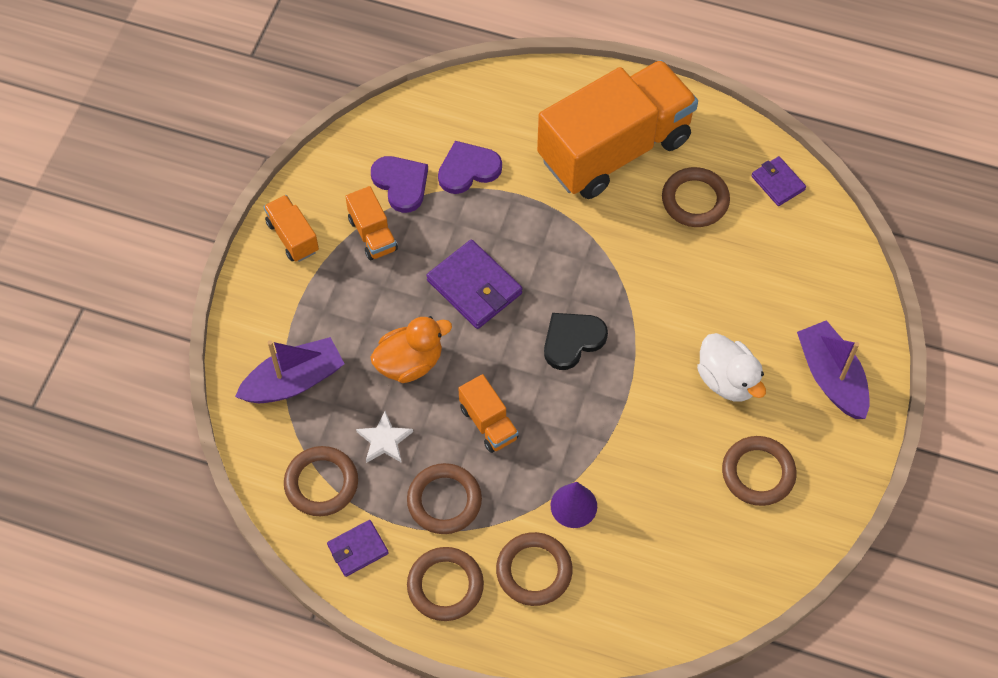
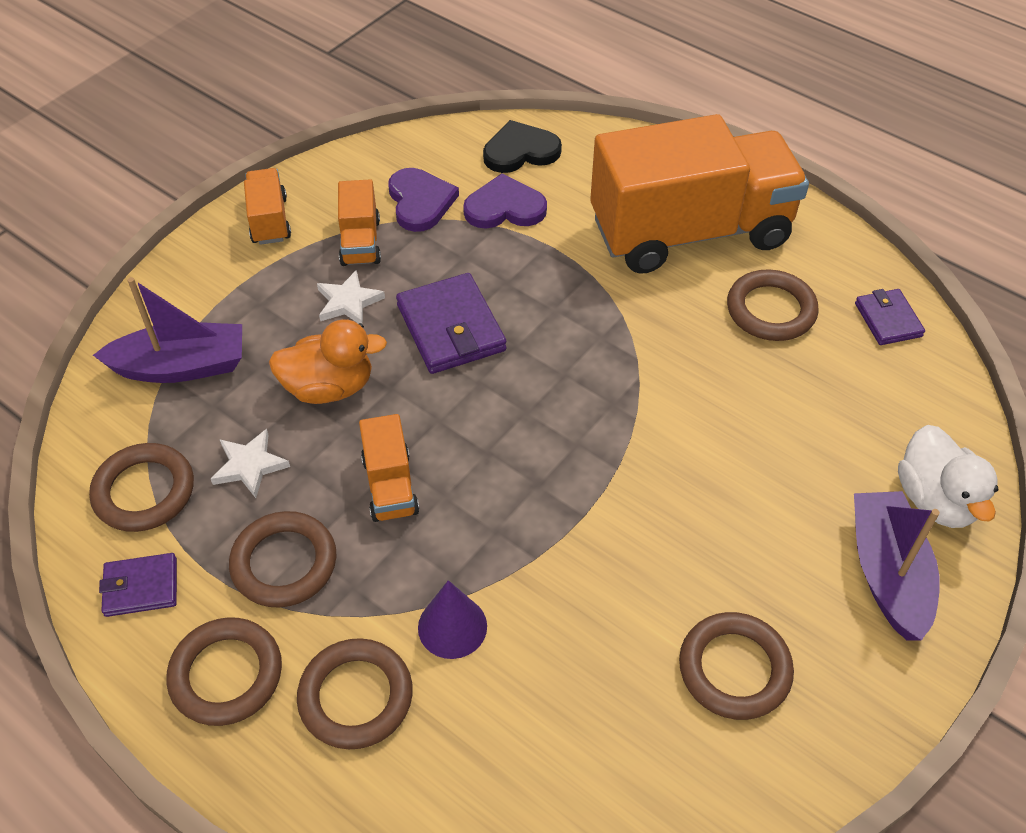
camera: 20 degrees right, 10 degrees down
(389, 289) = (348, 302): none -> white star
(572, 340) = (545, 421): black heart -> black heart (520, 151)
(727, 380) = (735, 531): white duck -> white duck (935, 499)

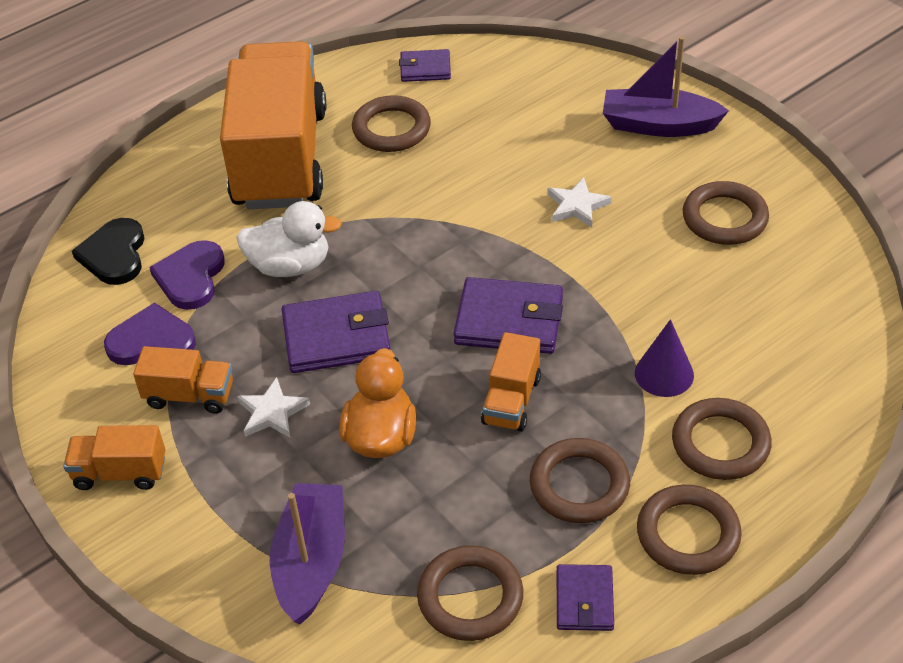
camera: 75 degrees left, 5 degrees down
(249, 465) = (461, 506): white star -> white star (577, 206)
(390, 486) = (511, 400): orange truck -> orange truck turned 105 degrees clockwise
(503, 465) = (509, 321): none -> purple wallet
(935, 499) = (601, 87): white duck -> white duck (290, 265)

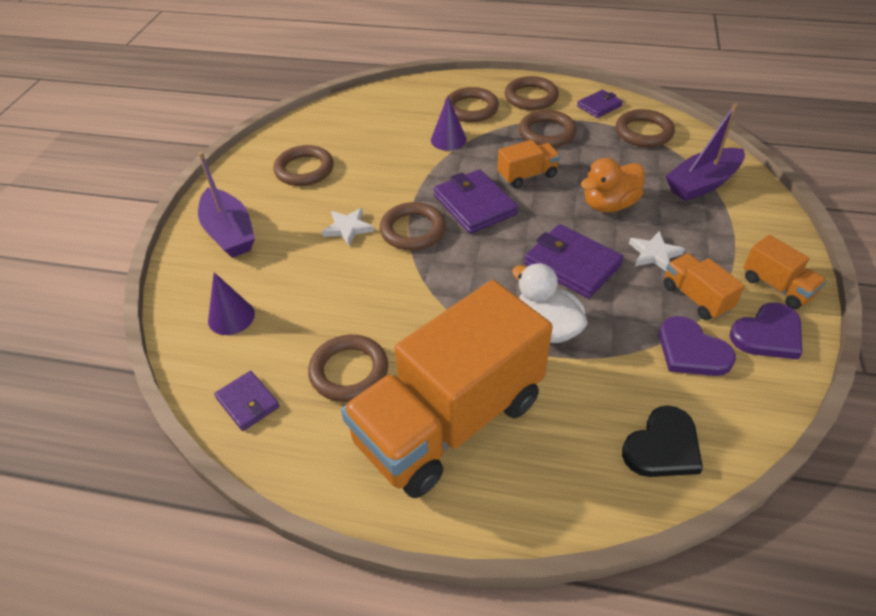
camera: 130 degrees left, 0 degrees up
(191, 277) = (621, 376): purple heart -> purple heart (768, 334)
(521, 250) = (413, 230): none -> brown ring
(531, 89) = (231, 317): none -> purple cone

